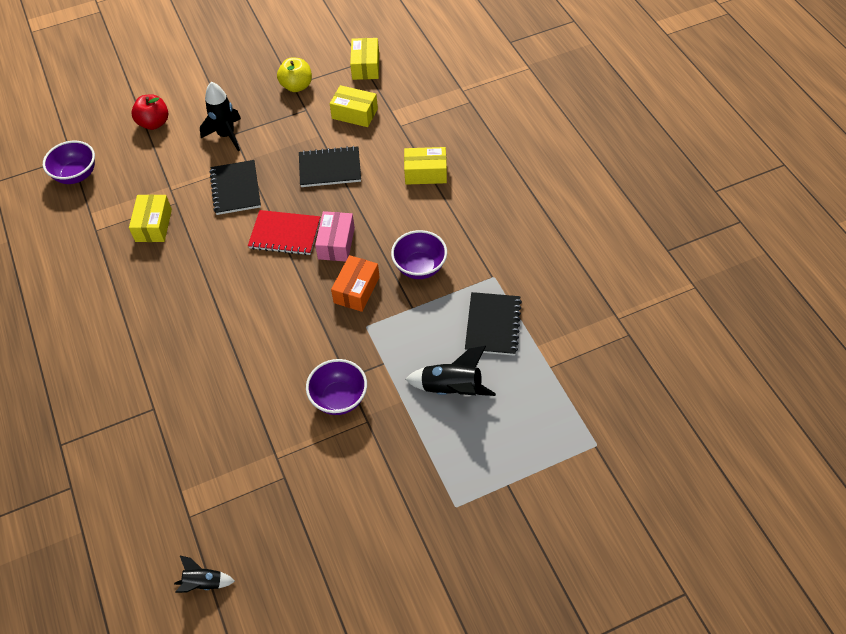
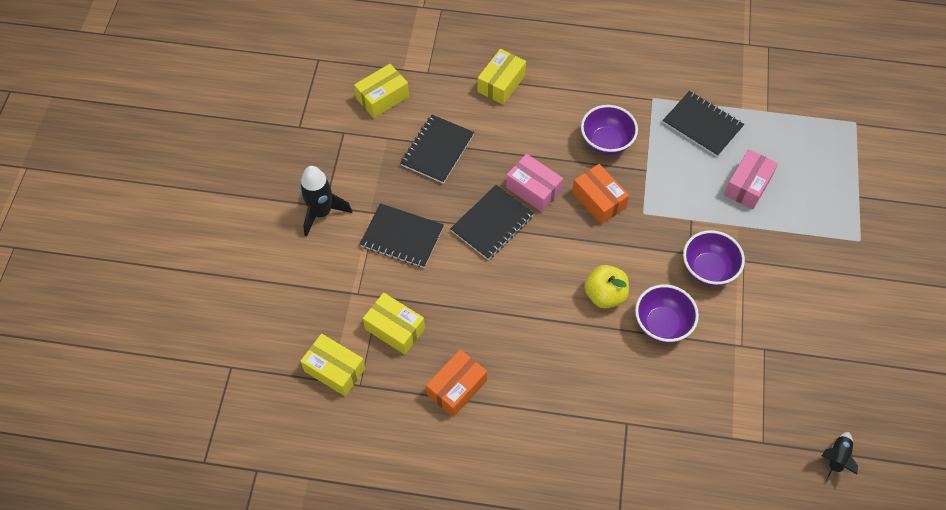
camera: 60 degrees left, 5 degrees up
(76, 175) = (263, 372): purple bowl -> purple bowl (662, 324)
(124, 286) = (457, 388): none -> orange box
(154, 123) = (247, 268): red apple -> none
(285, 234) = (492, 223): red notebook -> black notebook
(296, 86) = (304, 124): yellow apple -> yellow apple (605, 295)
(365, 66) = (326, 59): yellow box -> yellow box (334, 370)
(451, 389) = (747, 185): black rocket -> pink box

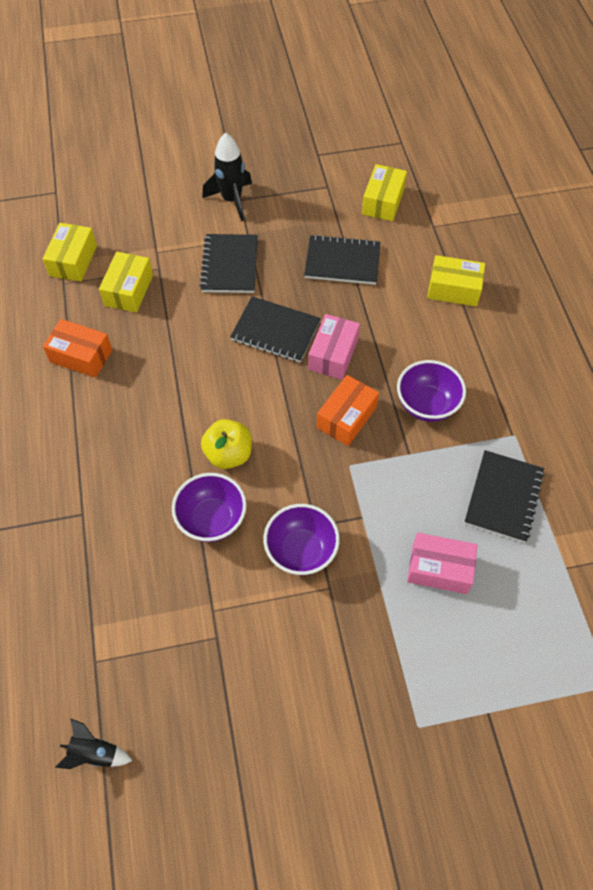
camera: 70 degrees right, 0 degrees up
(382, 98) = (383, 202): yellow box -> yellow box turned 75 degrees clockwise

